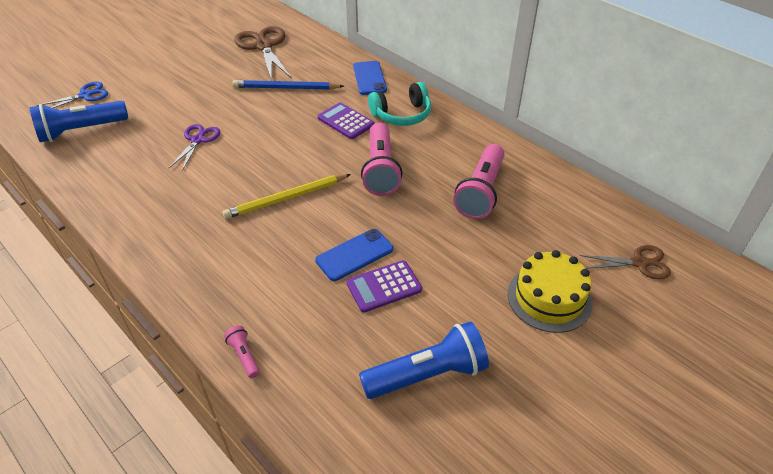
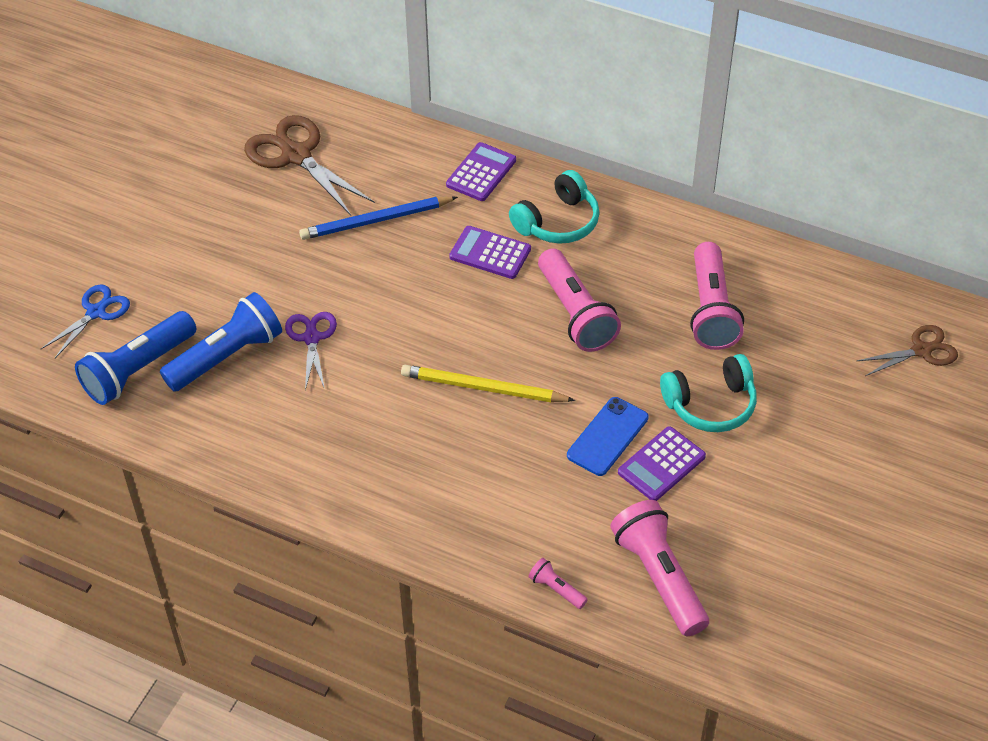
camera: 20 degrees left, 5 degrees up
(286, 198) = (483, 388): yellow pencil -> yellow pencil turned 60 degrees clockwise
(331, 373) = (659, 577): none -> pink flashlight
(369, 78) = (481, 172): blue phone -> purple calculator
(427, 374) = (757, 546): blue flashlight -> blue flashlight (227, 356)
(446, 255) = (710, 404): none -> turquoise headphones
(549, 298) = (843, 422): yellow cake -> none

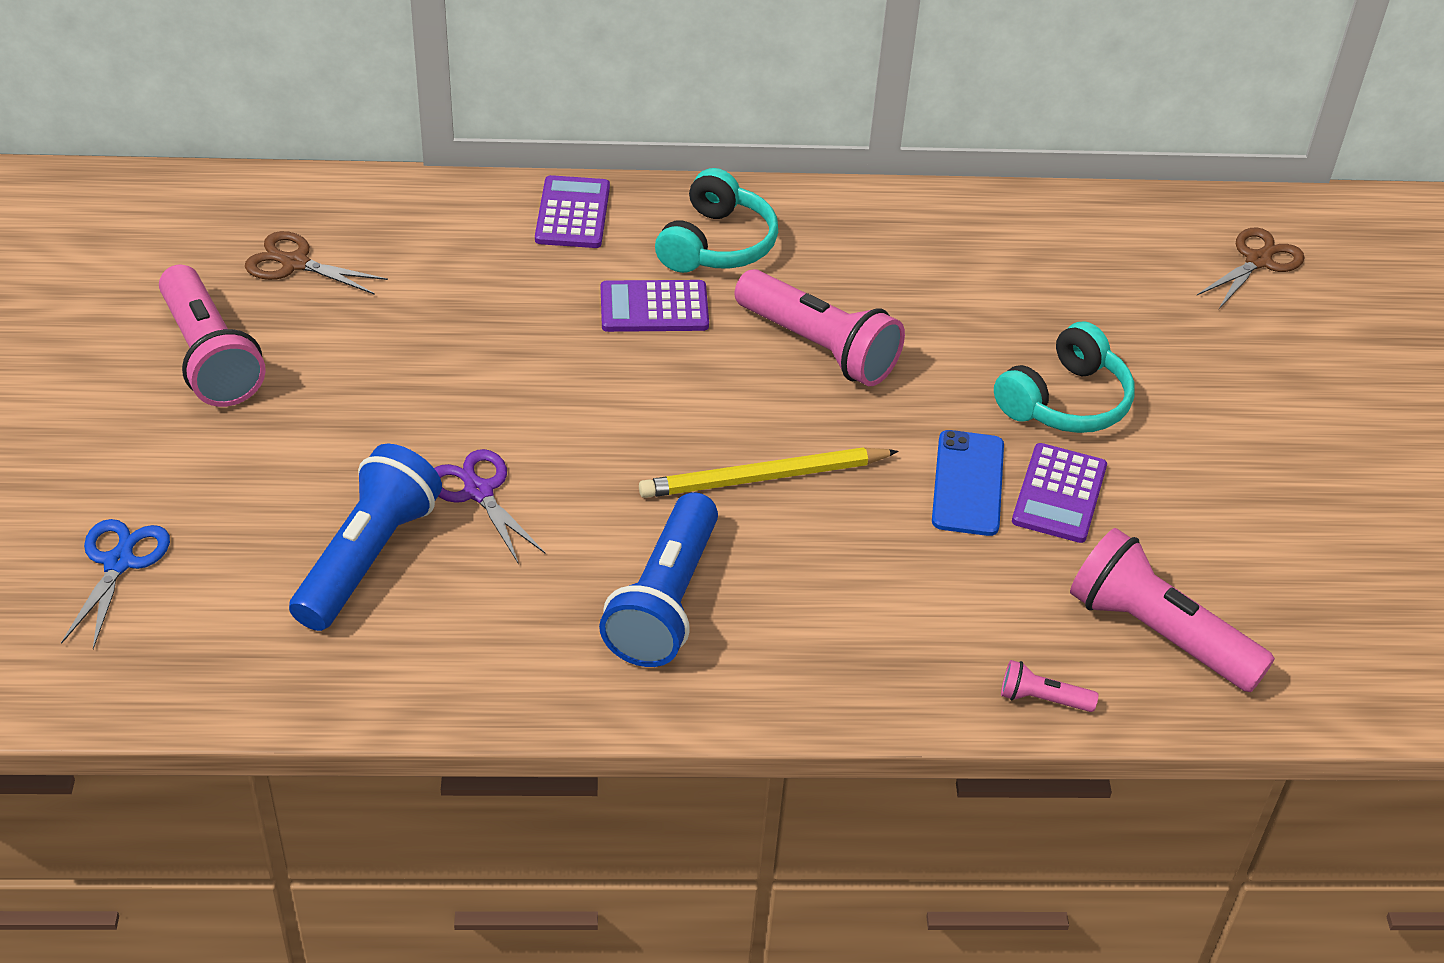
camera: 30 degrees left, 5 degrees down
(138, 370) = (240, 621): blue flashlight -> blue flashlight (665, 602)
(296, 155) = (295, 263): brown scissors -> brown scissors, size x0.60
(376, 221) = (468, 313): blue pencil -> none
(711, 310) = (984, 290): pink flashlight -> pink flashlight (210, 357)

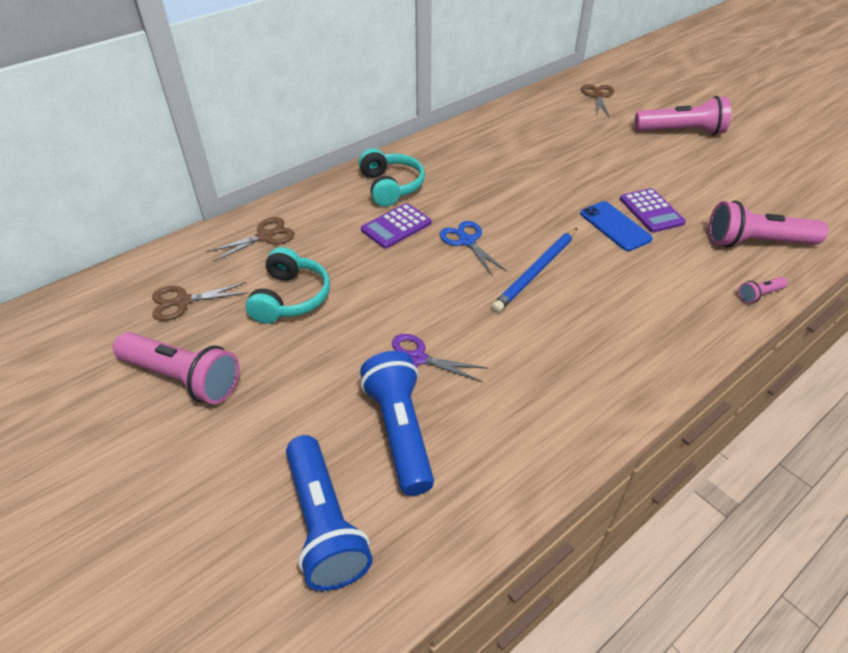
camera: 35 degrees left, 0 degrees up
(119, 563) = (252, 539): blue scissors -> blue scissors (467, 241)
(472, 228) = (265, 236): none -> brown scissors
(573, 213) = (308, 206): purple calculator -> none
(665, 602) = (568, 355): blue flashlight -> blue flashlight (324, 524)
(764, 478) = (536, 272): yellow pencil -> blue pencil
(819, 347) = (487, 205): pink flashlight -> pink flashlight (681, 132)
(1065, 401) = (605, 176): turquoise headphones -> turquoise headphones (290, 298)

